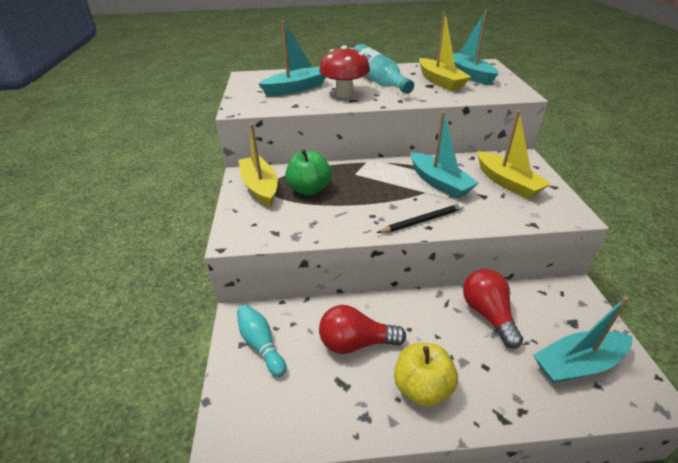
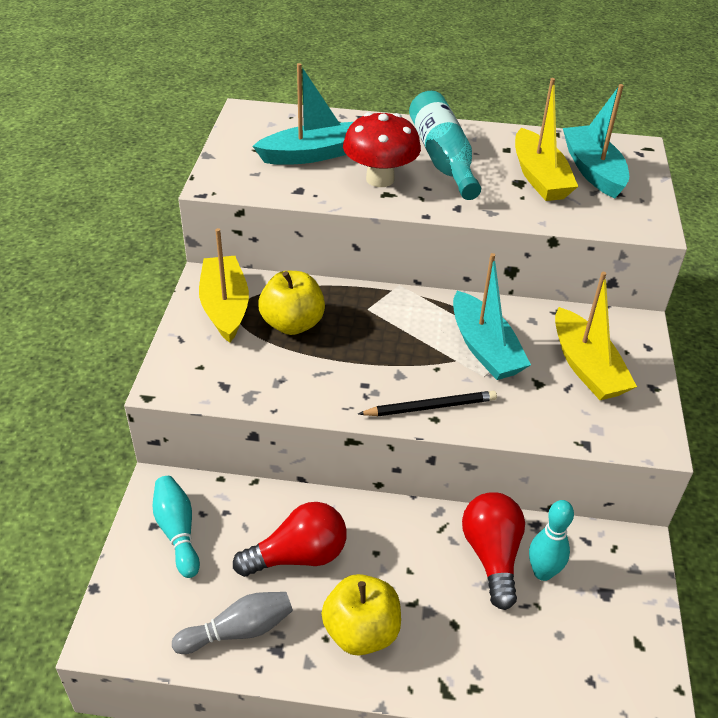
camera: 10 degrees right, 5 degrees up
(309, 189) = (292, 324): green apple -> yellow apple
(330, 409) = (238, 630): none -> grey bowling pin
(356, 343) = (298, 556): red light bulb -> red light bulb turned 150 degrees clockwise
(526, 318) = (543, 572): none -> turquoise bowling pin
(578, 364) = (580, 648): turquoise boat -> none

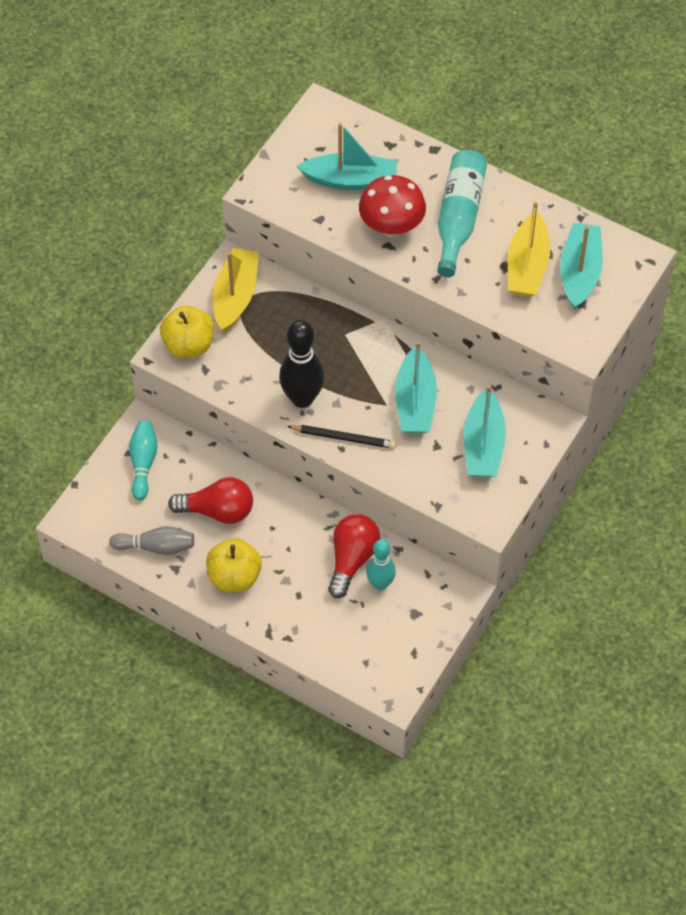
camera: 25 degrees right, 15 degrees up
(292, 324) = (279, 330): yellow apple -> yellow apple (188, 345)
(357, 382) = (302, 398): none -> black bowling pin
(586, 367) = (483, 445): yellow boat -> turquoise boat

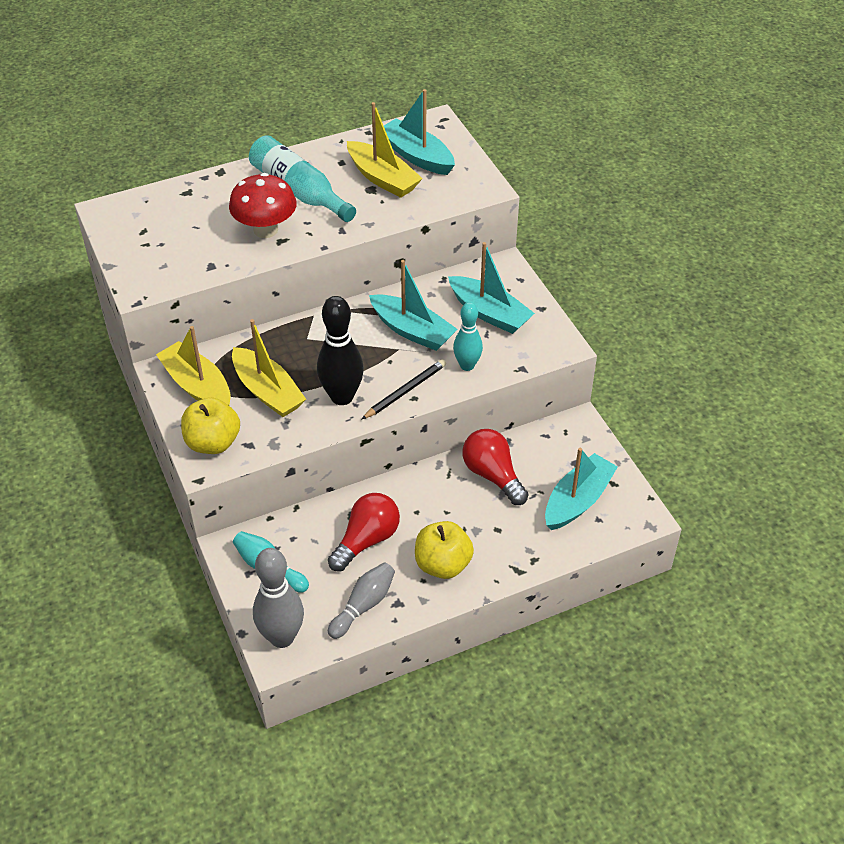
camera: 55 degrees left, 10 degrees down
(89, 512) = (282, 637): none -> grey bowling pin
(267, 346) = (268, 391): none -> yellow boat
(351, 180) = (194, 229): turquoise boat -> turquoise boat (577, 500)
(380, 584) = (531, 469): turquoise bowling pin -> turquoise bowling pin (467, 365)

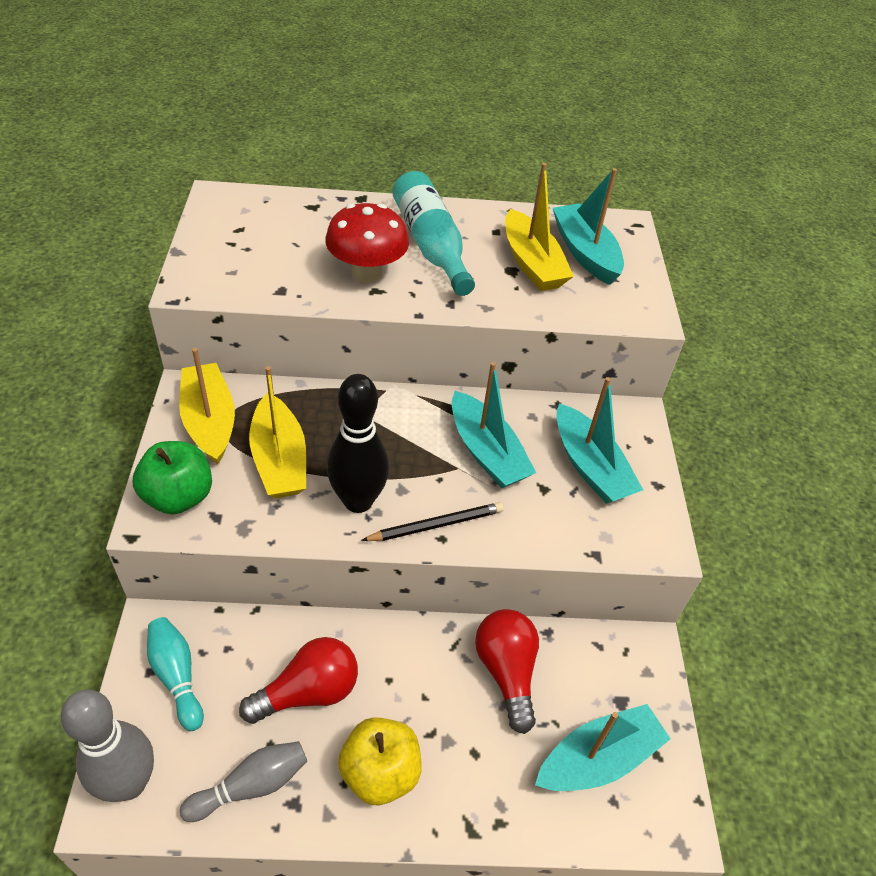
camera: 20 degrees right, 0 degrees up
(213, 442) = (179, 496): yellow apple -> green apple
(467, 365) = (529, 522): turquoise bowling pin -> none

